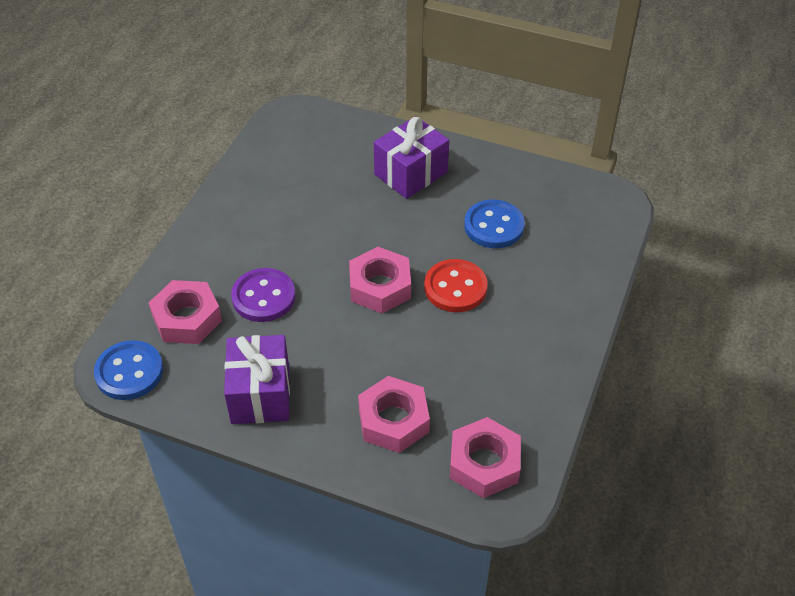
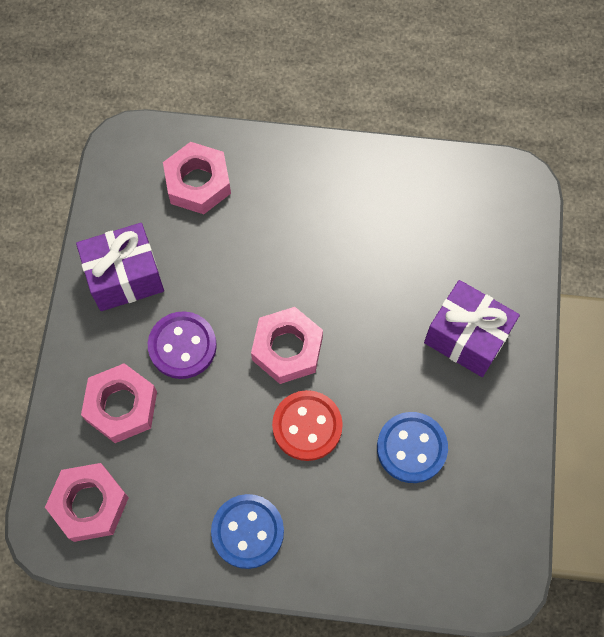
camera: 75 degrees right, 20 degrees up
(129, 372) = (124, 158): blue button -> blue button (247, 531)
(263, 297) = (243, 242): purple button -> purple button (182, 346)

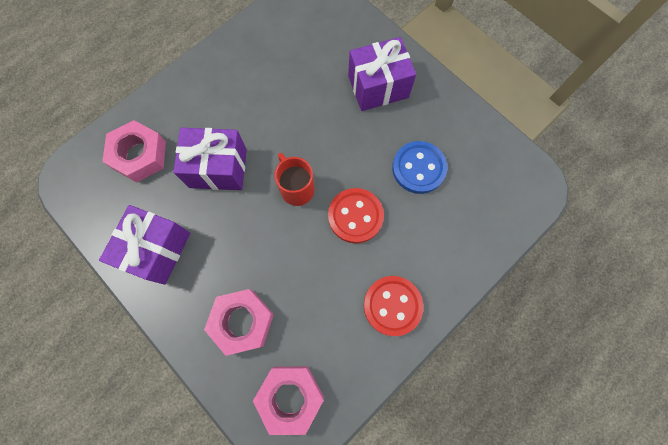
camera: 50 degrees left, 5 degrees up
(182, 346) = (237, 250): purple button -> none
(245, 261) = (218, 168): none -> purple gift
(247, 531) = (392, 305): blue button -> red button
(287, 349) = (296, 189): pink nut -> red mug

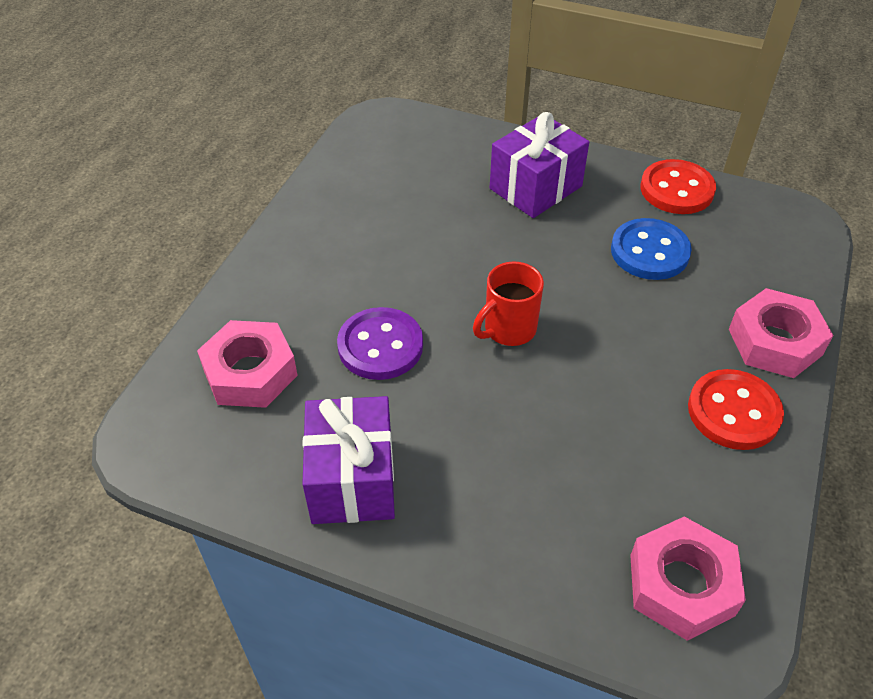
camera: 25 degrees left, 25 degrees down
(218, 168) = (380, 346): purple gift -> purple button
(242, 322) = (543, 518): pink nut -> pink nut (775, 342)
(296, 189) = (508, 329): red mug -> red mug turned 75 degrees counterclockwise
(355, 216) = (609, 331): red button -> red button (676, 189)

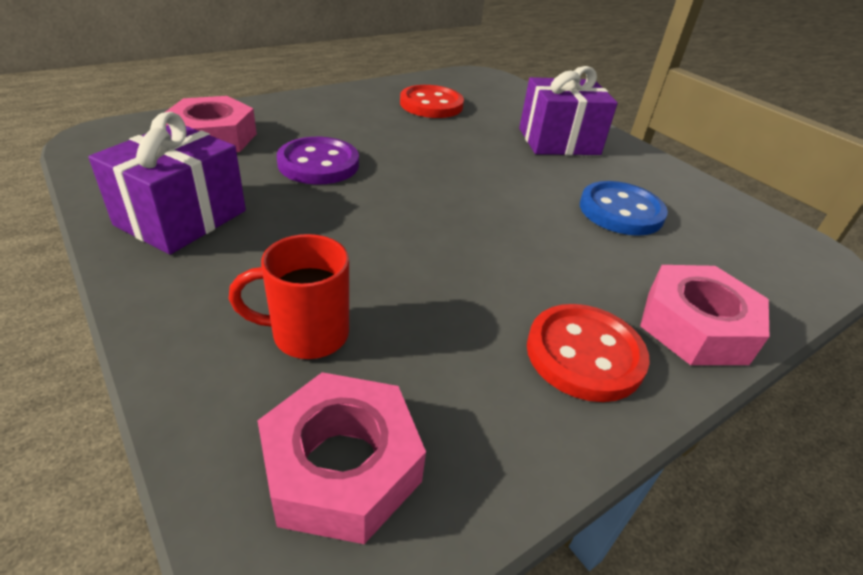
camera: 30 degrees right, 10 degrees down
(508, 329) = (430, 199): red mug -> red mug (307, 334)
(676, 189) = (692, 189): red button -> red button (431, 104)

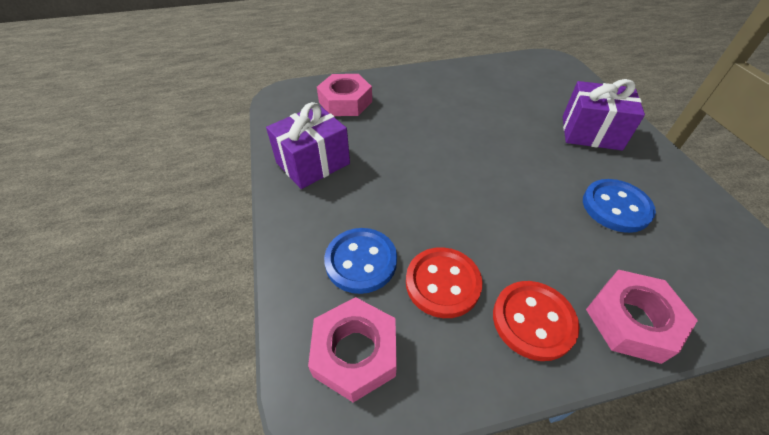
camera: 25 degrees right, 10 degrees up
(307, 334) = (361, 261): red mug -> blue button
(318, 164) = (404, 132): purple button -> none
(431, 104) = (500, 86): red button -> red button (442, 283)

